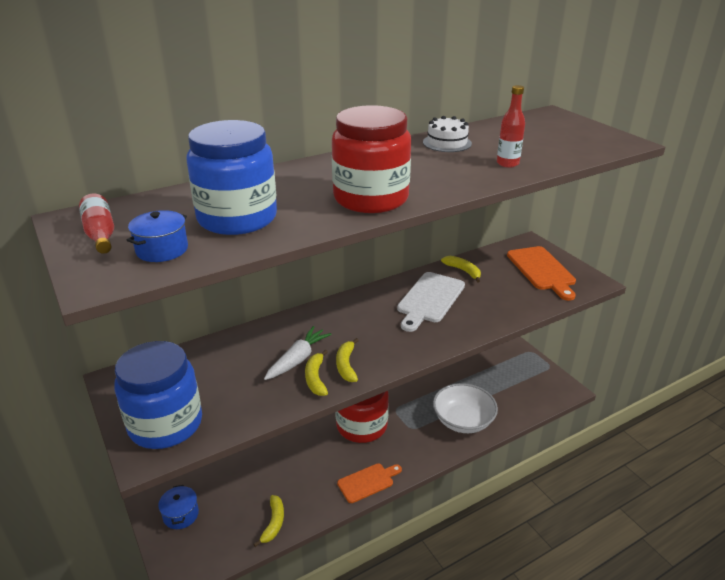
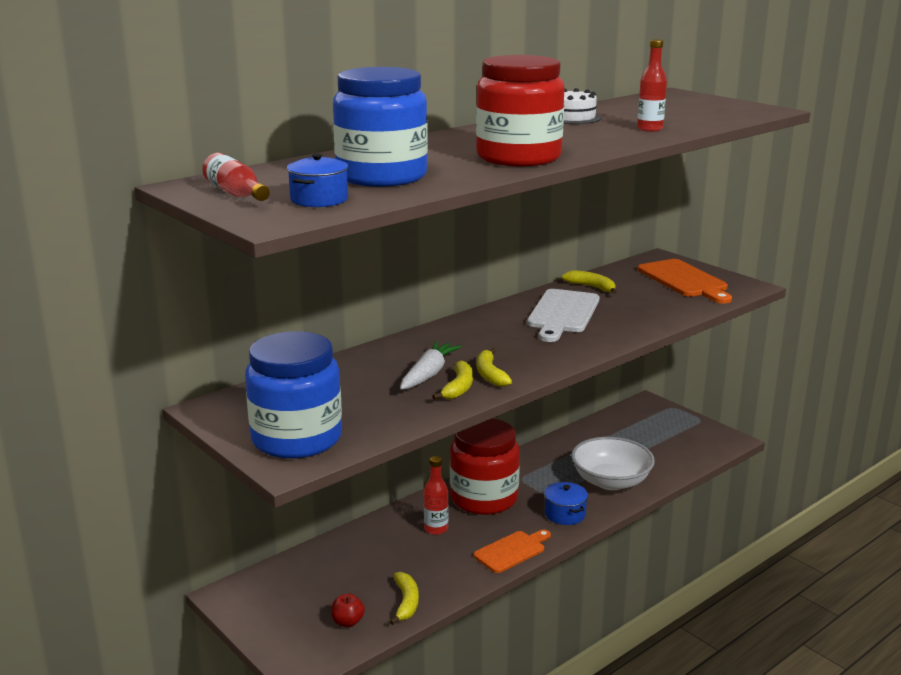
camera: 10 degrees left, 10 degrees down
(181, 514) = (279, 608): blue pot -> blue pot (565, 514)
(225, 536) = (348, 622): none -> red apple
(315, 378) = (459, 388): yellow banana -> yellow banana turned 150 degrees counterclockwise
(317, 451) = (436, 529): none -> red bottle

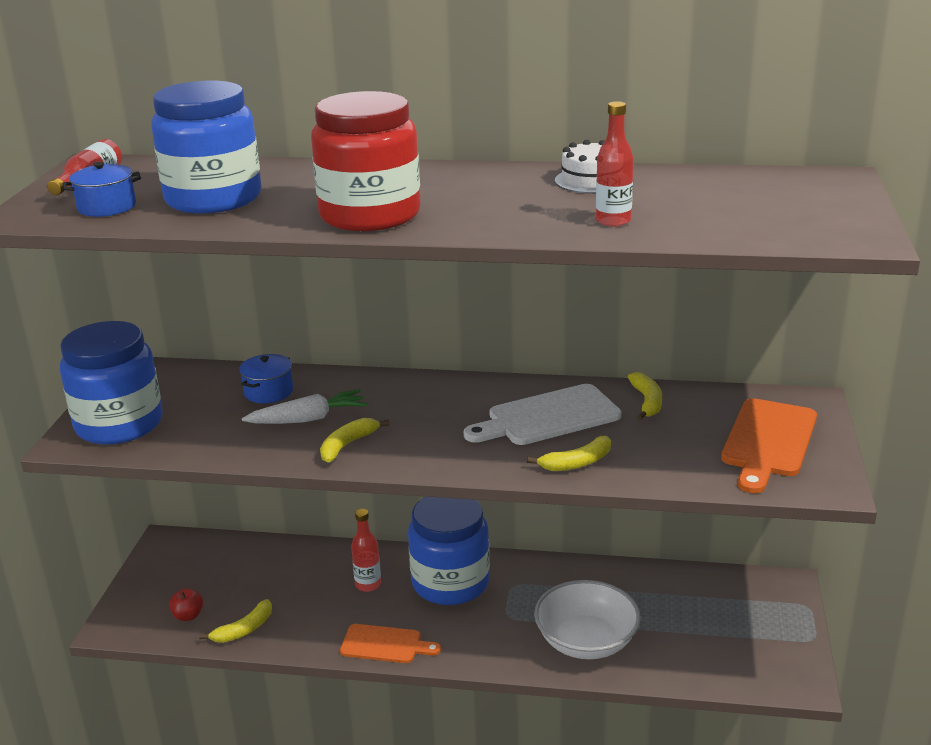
camera: 50 degrees right, 5 degrees up
(459, 388) = (299, 444): yellow banana -> yellow banana (577, 463)
(484, 498) = (450, 582): red jar -> blue jar
(565, 514) = (486, 643): blue pot -> blue pot (268, 392)

